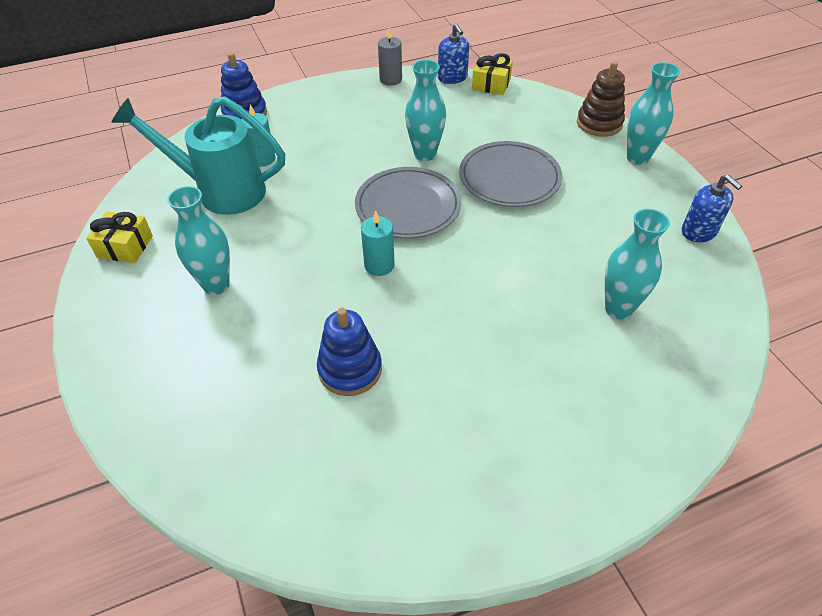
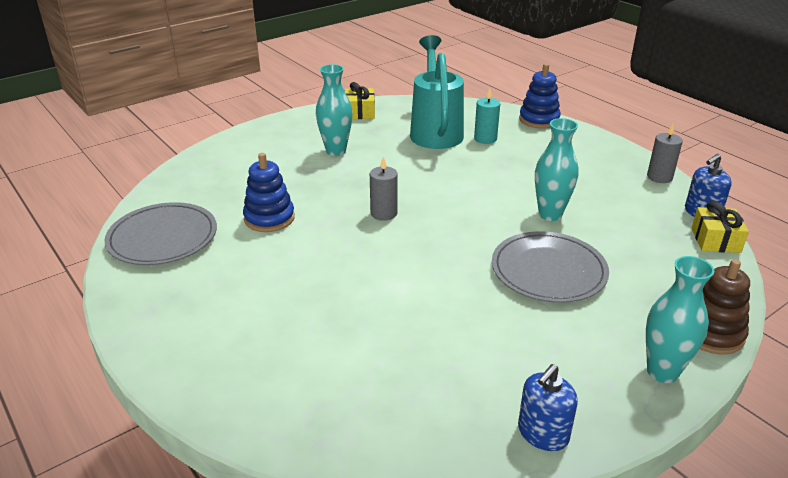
camera: 75 degrees right, 15 degrees down
(379, 265) = (383, 213): turquoise candle -> grey candle
(408, 206) = (466, 216): grey plate -> grey plate (162, 238)
(618, 308) = (380, 363): turquoise vase -> none

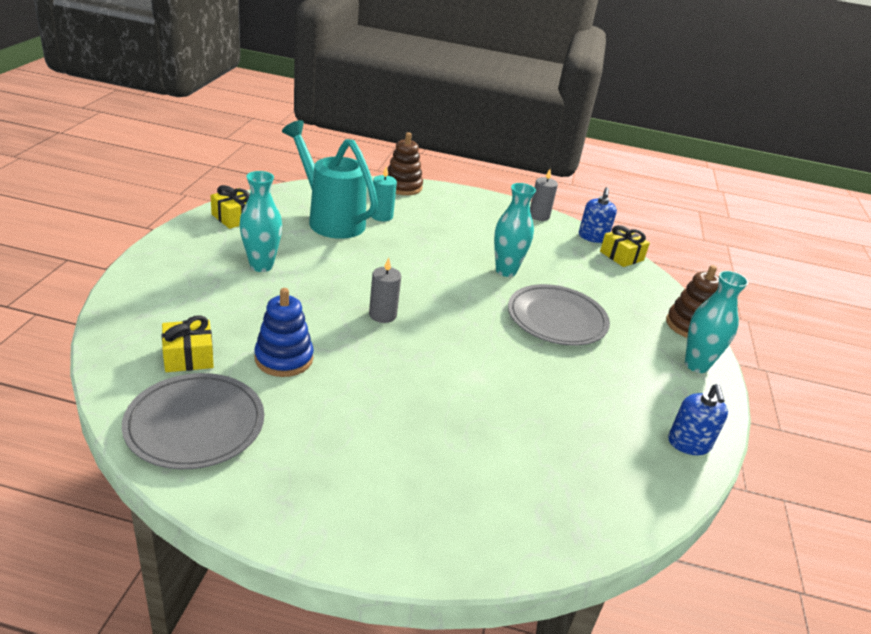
camera: 45 degrees left, 0 degrees up
(211, 195) = (188, 357): none -> yellow gift
(539, 120) = (403, 186): blue stacking toy -> brown stacking toy

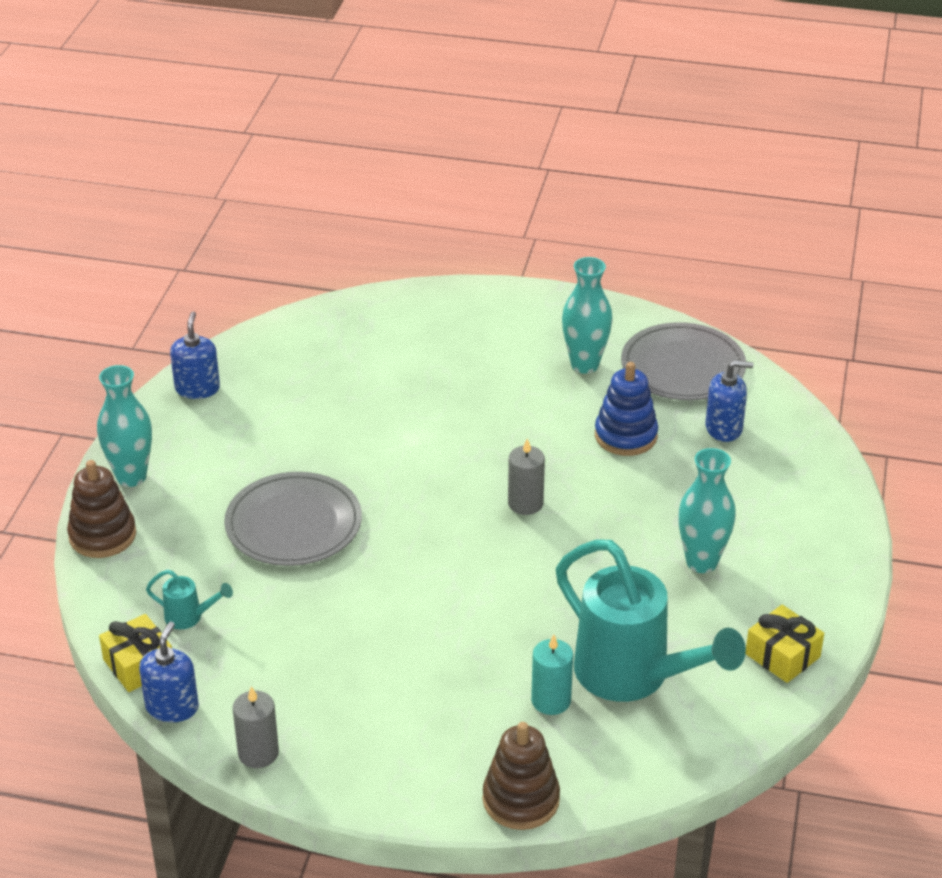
camera: 175 degrees left, 5 degrees up
(188, 357) = (724, 428): yellow gift -> blue soap dispenser
(506, 271) = (349, 602): turquoise vase -> turquoise vase (584, 365)
(604, 274) = (190, 617): none -> turquoise watering can

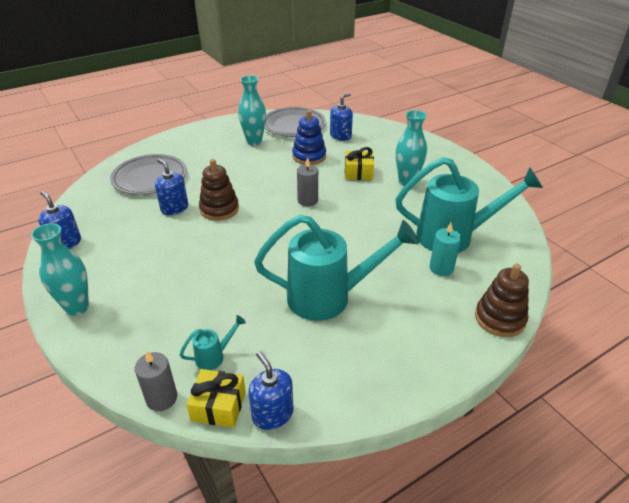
camera: 45 degrees left, 0 degrees up
(102, 535) = (97, 350): brown stacking toy -> brown stacking toy (219, 209)
(258, 753) = (356, 399): grey candle -> grey candle (161, 398)
(293, 524) = (210, 273): grey plate -> grey plate (150, 177)
(357, 412) = (174, 208): none -> blue soap dispenser
(376, 641) = (330, 297): none -> turquoise watering can
(782, 655) = (486, 195): yellow gift -> yellow gift (358, 172)

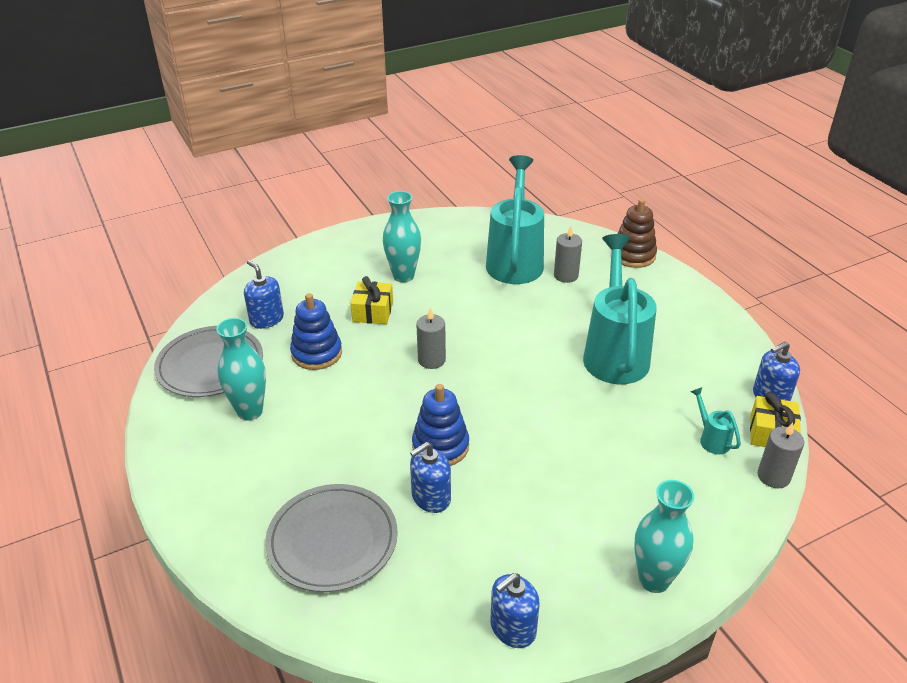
camera: 85 degrees left, 0 degrees up
(219, 209) = (440, 446): brown stacking toy -> blue stacking toy
(441, 268) = (566, 275): turquoise candle -> grey candle

